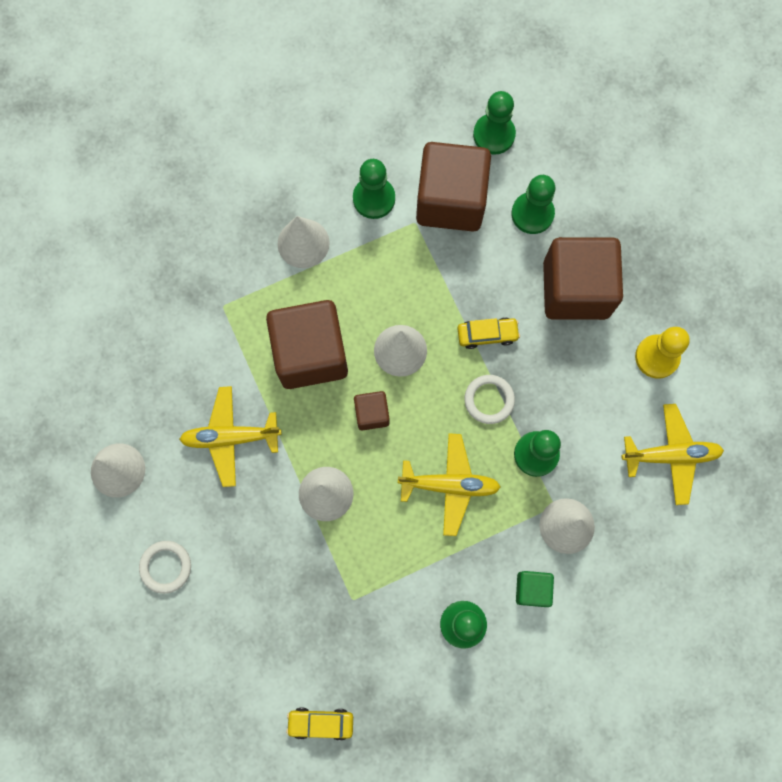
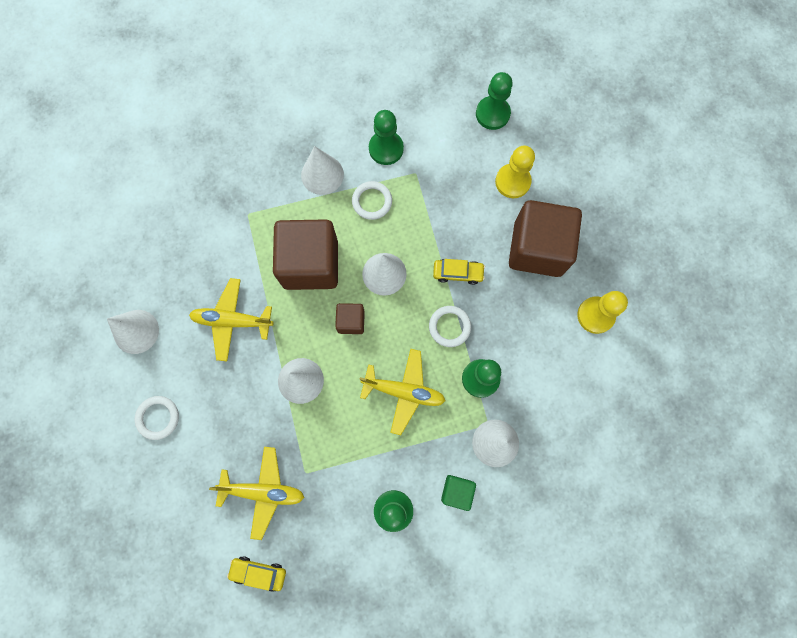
camera: 10 degrees right, 0 degrees up
(369, 266) = (372, 201): none -> white ring
(450, 200) = (448, 160): brown cube -> none
(532, 214) = (512, 181): green pawn -> yellow pawn
(670, 455) = (593, 399): yellow plane -> yellow plane (263, 491)

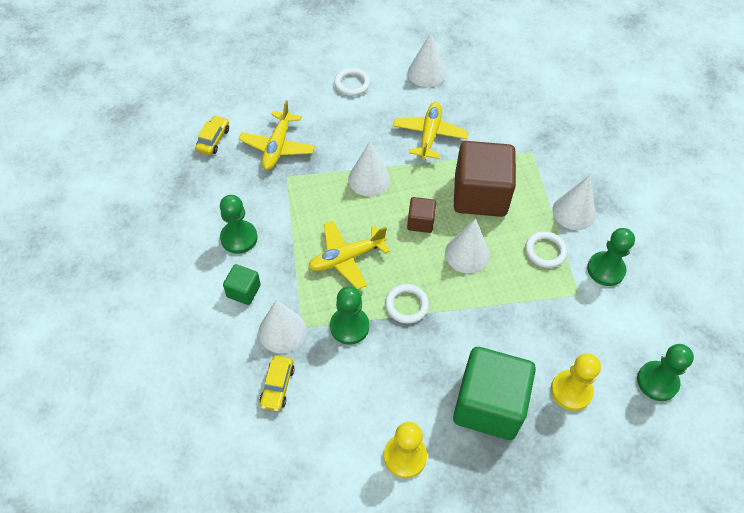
camera: 95 degrees right, 20 degrees down
(404, 391) = (346, 258): yellow plane -> yellow plane turned 45 degrees clockwise
(458, 273) = (464, 320): yellow car -> yellow car (277, 386)
(537, 249) = (488, 405): brown cube -> green cube

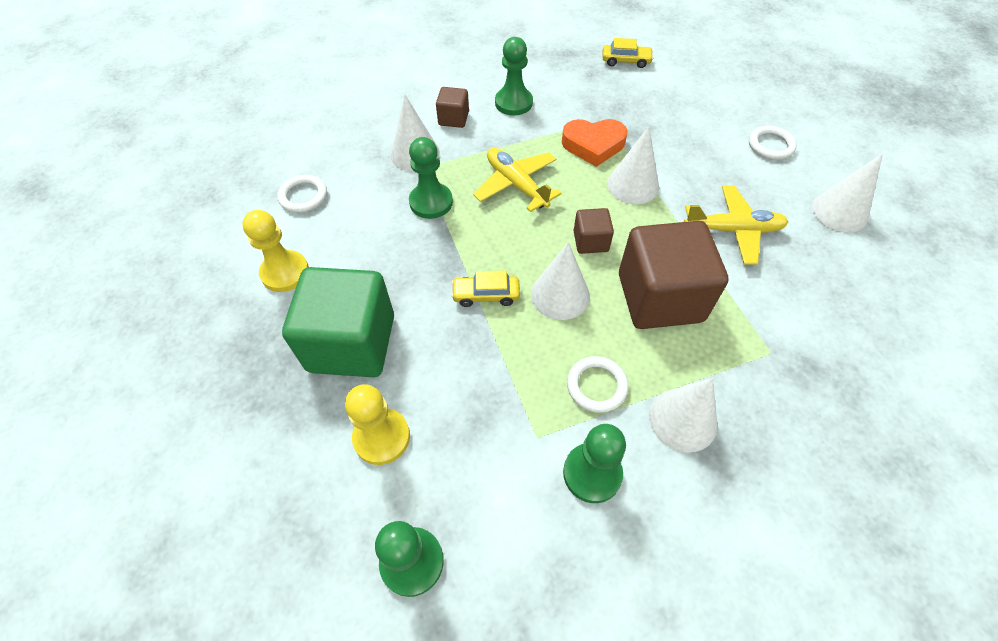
camera: 80 degrees right, 0 degrees up
(243, 291) = (453, 119): green cube -> brown cube
(277, 146) = (641, 105): yellow plane -> none
(277, 386) = (354, 162): yellow car -> yellow car (486, 295)
(315, 192) = (593, 145): none -> orange heart
(406, 305) = (469, 246): white ring -> white ring (303, 196)

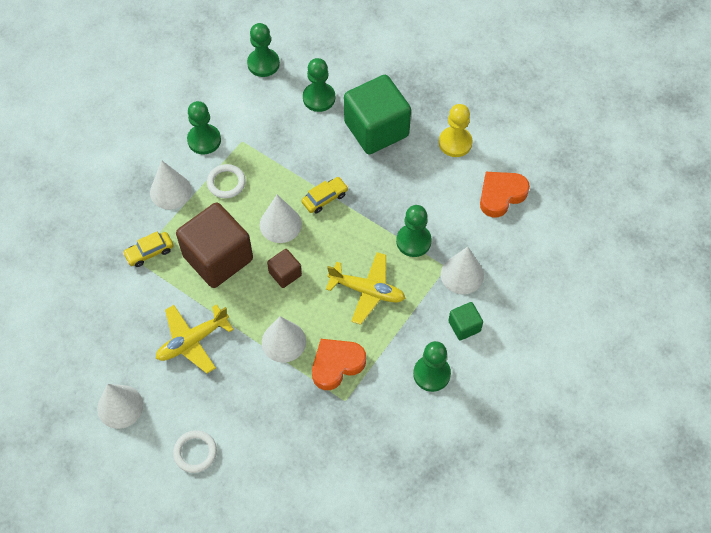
camera: 145 degrees right, 5 degrees up
(303, 196) = (501, 195): white ring -> orange heart
(382, 437) = (319, 98): yellow pawn -> green pawn
(453, 119) = (464, 326): brown cube -> green cube
(626, 61) = (372, 494): yellow car -> yellow car (149, 252)

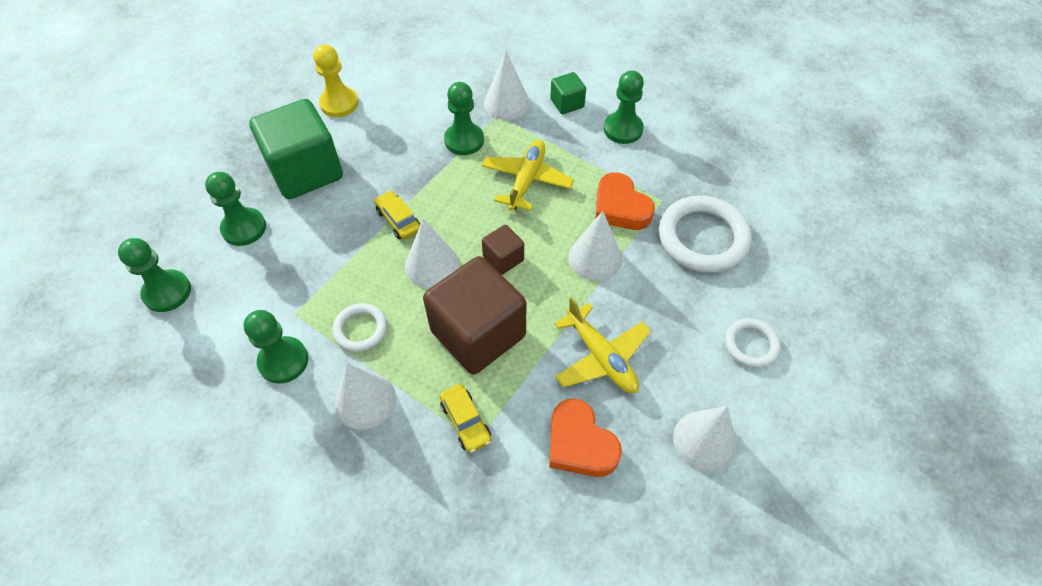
camera: 90 degrees left, 5 degrees down
(302, 429) = (703, 238): none -> white ring
(501, 195) = (412, 71): orange heart -> orange heart (580, 443)

